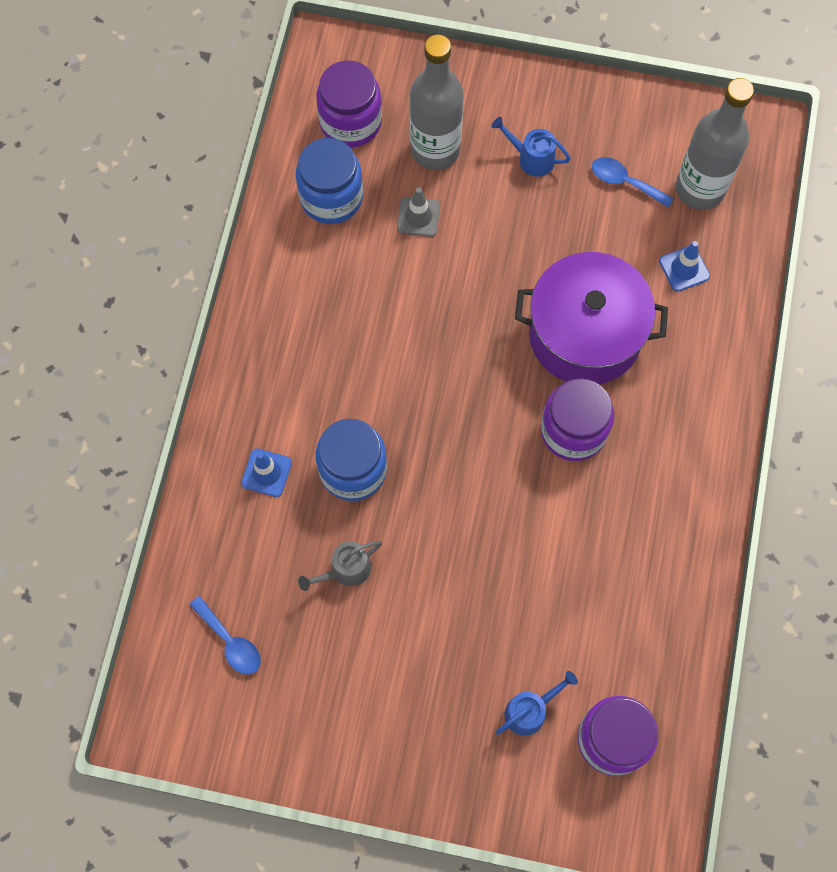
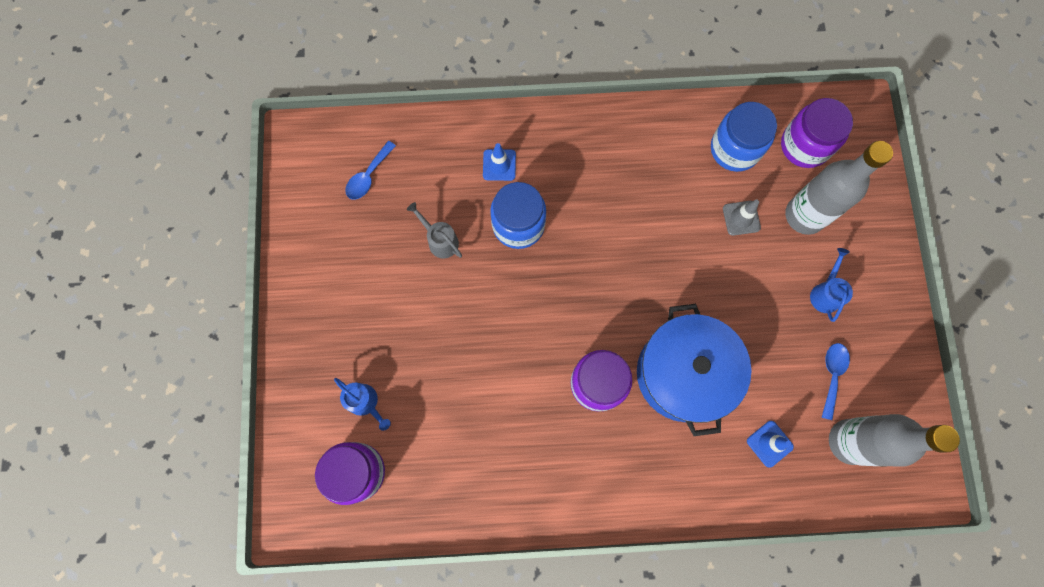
camera: 75 degrees right, 5 degrees up
(585, 334) = (683, 373): purple pot -> blue pot

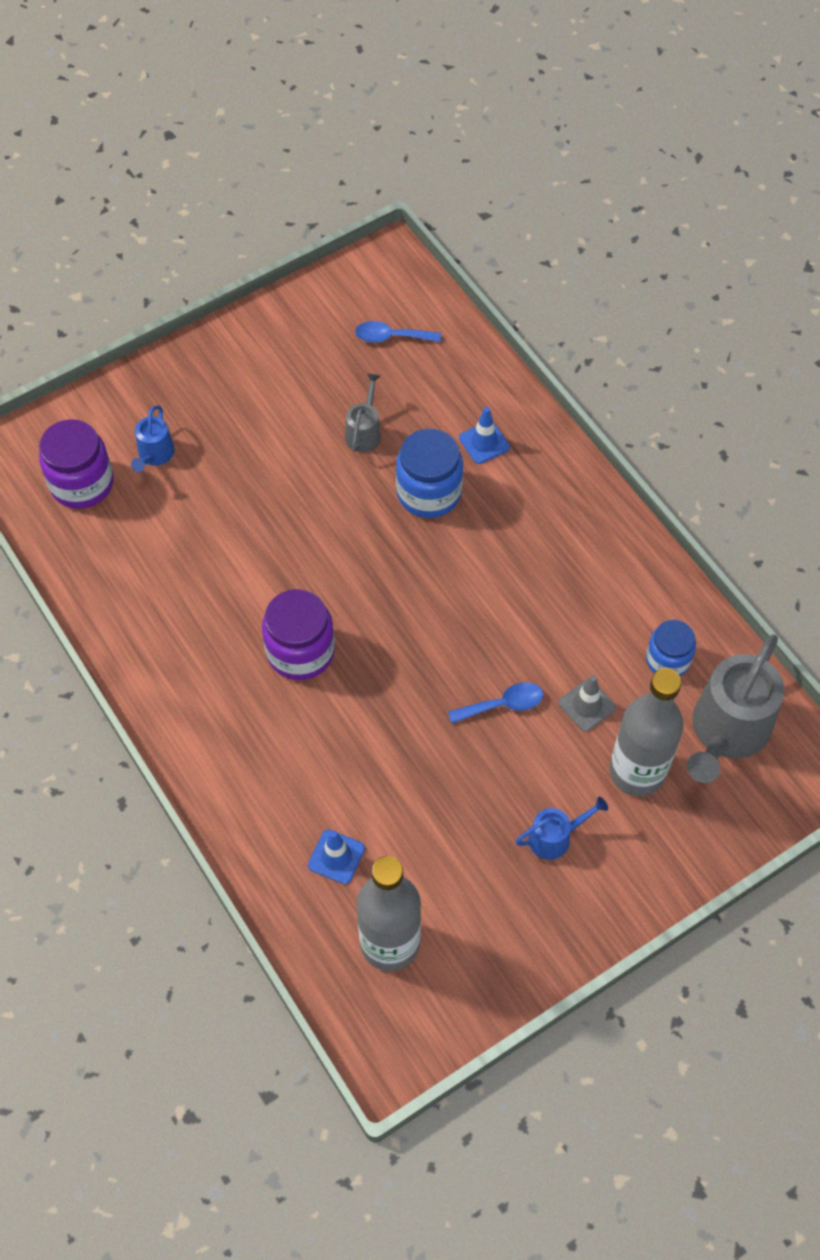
camera: 60 degrees right, 15 degrees down
(683, 373) = (363, 731): blue pot -> none
(734, 149) = (667, 660): blue jar -> blue jar, size x0.65
(804, 145) = (726, 732): purple jar -> grey watering can
(832, 375) = (458, 889): blue spoon -> blue spoon (503, 705)

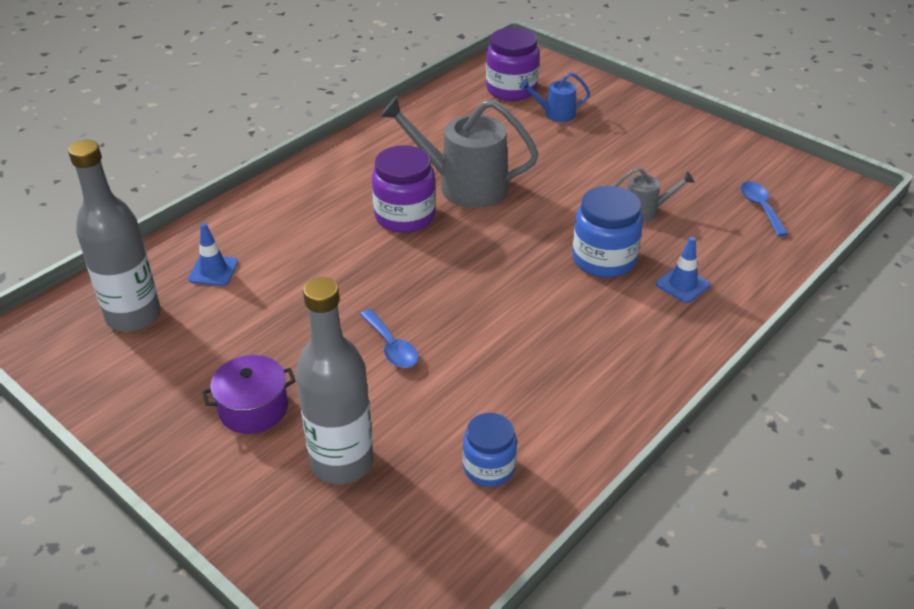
camera: 75 degrees right, 20 degrees down
(555, 837) = (253, 408): blue watering can -> purple pot
(587, 705) = (410, 409): grey traffic cone -> none
(726, 732) = (412, 537): grey watering can -> grey watering can (463, 186)

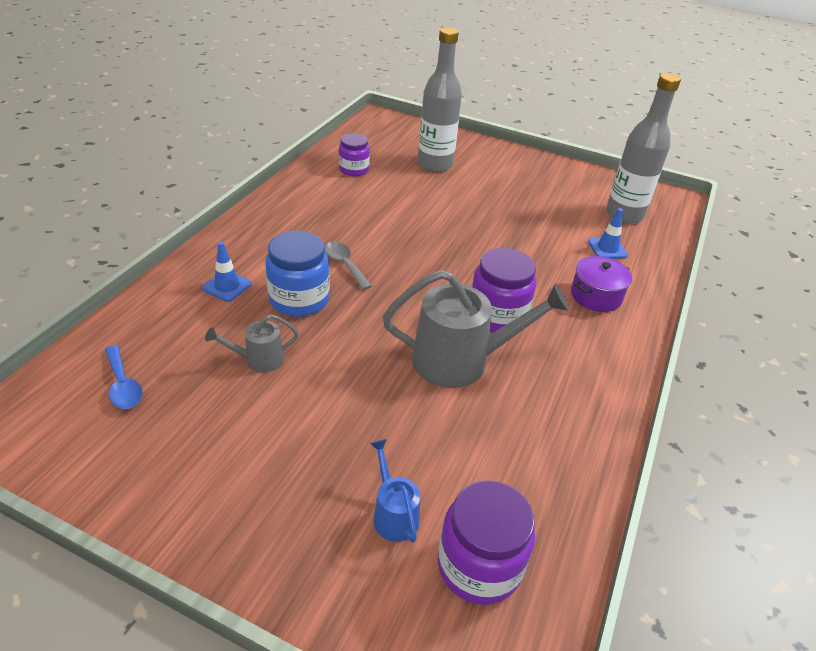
camera: 160 degrees right, 0 degrees up
(253, 408) = (501, 180): purple pot -> purple pot (596, 296)
(391, 347) = (442, 217): blue spoon -> none
(489, 468) = (354, 170): blue jar -> purple jar
(546, 293) = (345, 264): none -> grey spoon
(555, 114) = (393, 514): blue watering can -> blue watering can turned 90 degrees counterclockwise

